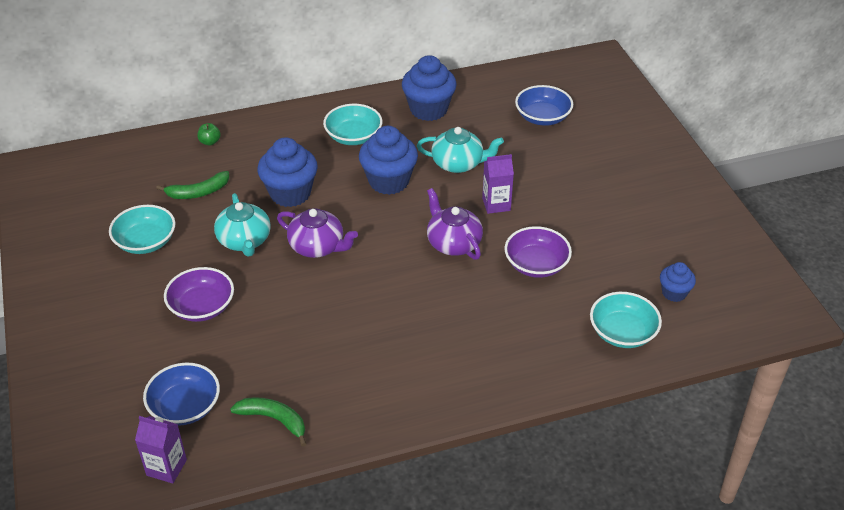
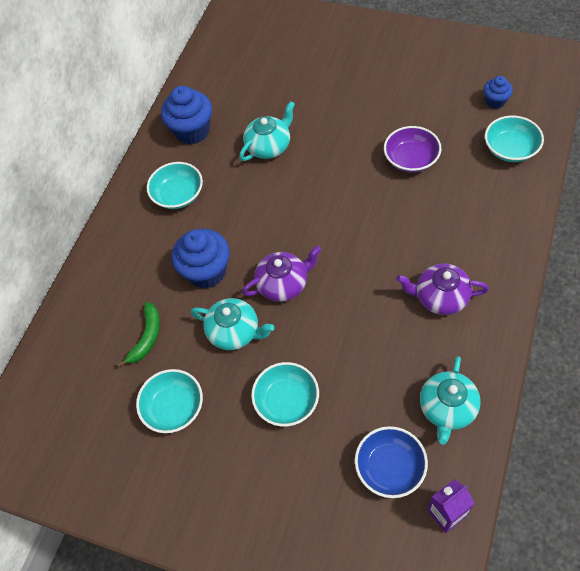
camera: 45 degrees left, 15 degrees up
(202, 307) = (287, 401): purple bowl -> turquoise bowl
(210, 142) = (91, 298): green apple -> none
(274, 420) = (447, 408): green banana -> turquoise teapot
(389, 181) = (250, 199): blue cupcake -> none
(453, 243) = (350, 195): purple teapot -> purple teapot (440, 297)
(496, 204) = (332, 148): purple carton -> none
(542, 117) = (264, 70): blue bowl -> none

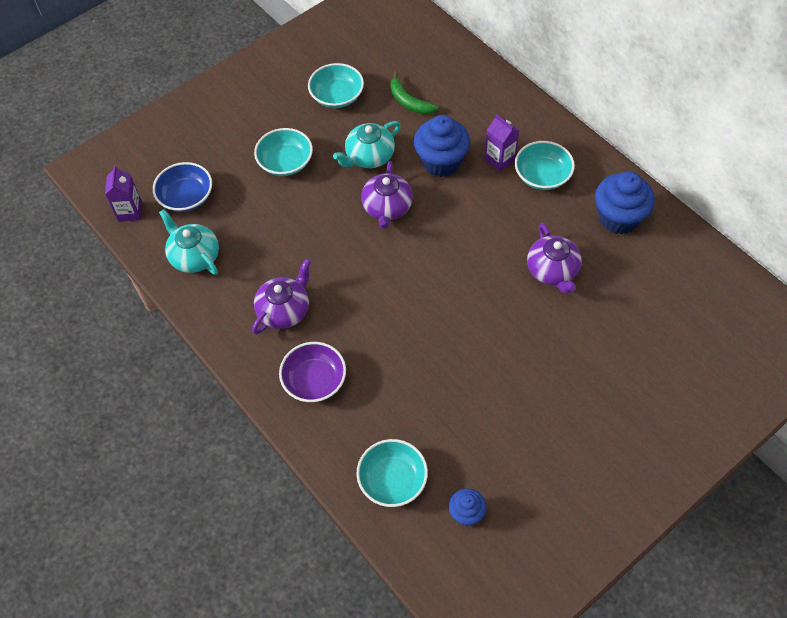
camera: 115 degrees right, 0 degrees up
(178, 231) = (499, 159): none -> purple carton
(269, 146) = (552, 271): turquoise teapot -> purple teapot
(411, 159) = (447, 380): purple bowl -> purple bowl (314, 380)

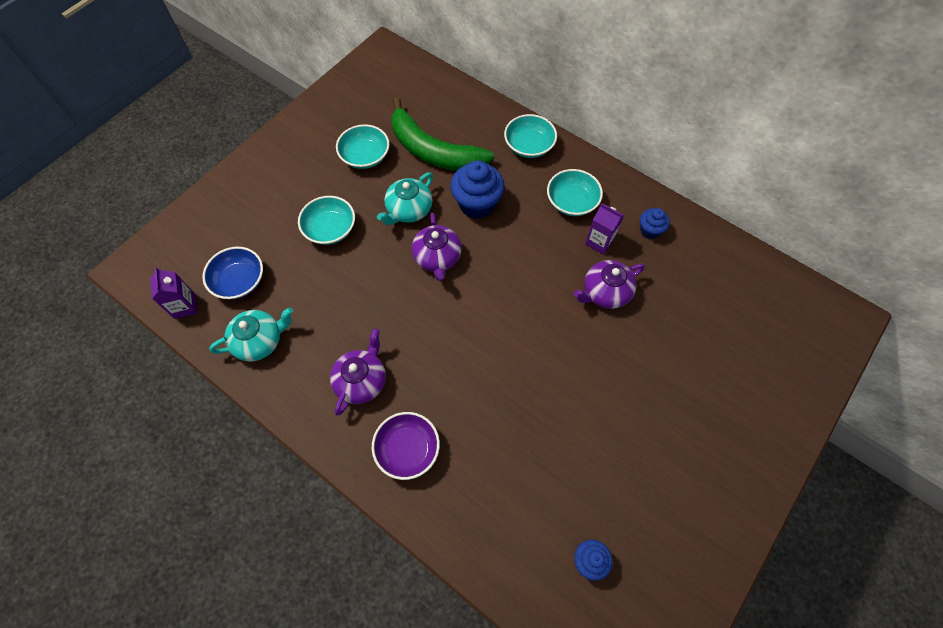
camera: 15 degrees left, 5 degrees up
(194, 256) = (259, 341): turquoise teapot -> turquoise teapot turned 120 degrees clockwise
(392, 480) = (509, 540): turquoise bowl -> turquoise bowl (529, 146)
(409, 101) = (433, 151): green banana -> green banana, size x2.04
(499, 159) = (529, 193): purple carton -> purple carton (599, 242)
(552, 271) = (605, 292): purple teapot -> purple teapot turned 90 degrees clockwise
(618, 218) = (650, 230): blue cupcake -> blue cupcake, size x0.55

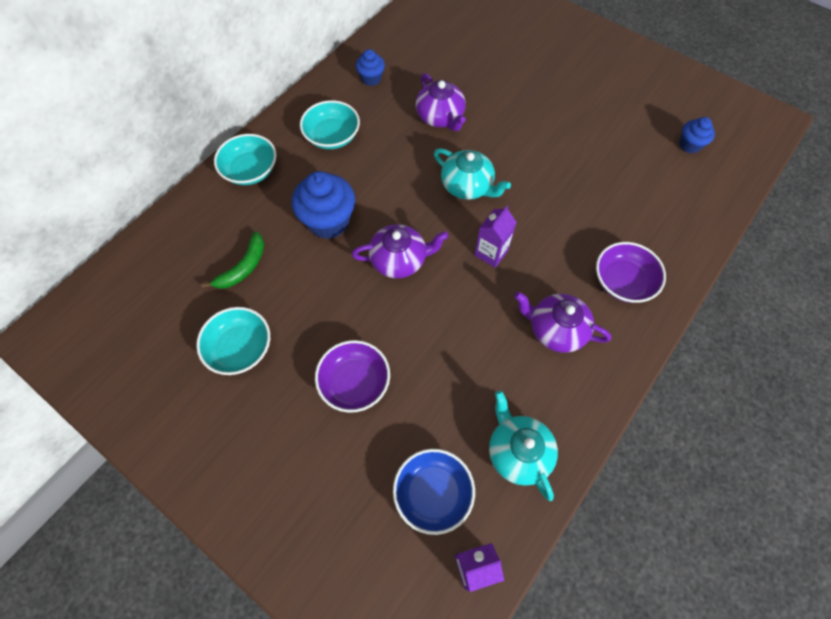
camera: 90 degrees left, 0 degrees up
(330, 229) = (354, 382): turquoise bowl -> purple bowl
(408, 210) = (331, 292): turquoise teapot -> turquoise teapot (467, 186)
(433, 151) = (243, 267): green banana -> green banana, size x0.49
(599, 242) = (383, 117): purple carton -> purple carton (491, 253)

